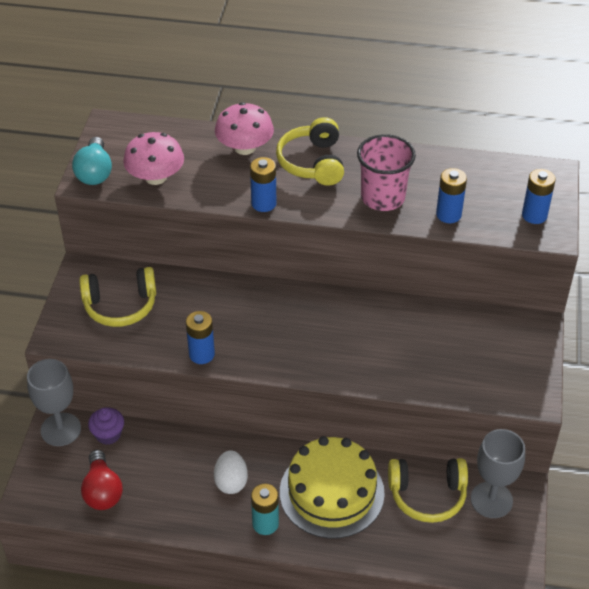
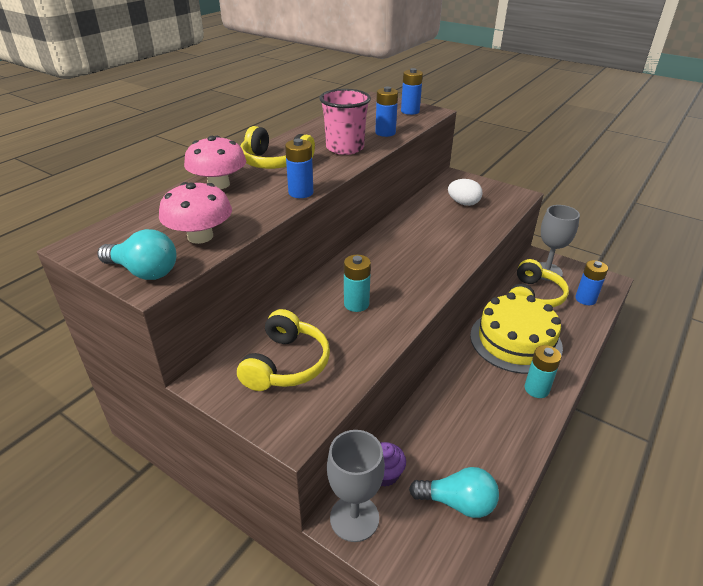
camera: 65 degrees left, 10 degrees down
(102, 491) = (458, 502): red light bulb -> turquoise light bulb
(201, 354) = (391, 326): blue battery -> blue battery (585, 299)
(220, 320) = (356, 304): none -> turquoise battery
(231, 482) = (483, 397): white egg -> white egg (463, 203)

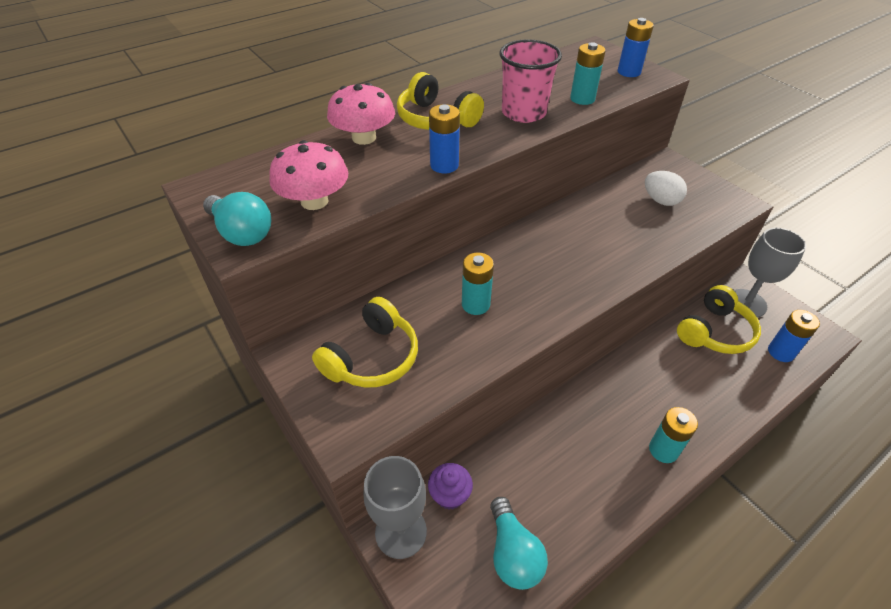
camera: 20 degrees right, 10 degrees up
(385, 133) = (582, 99): blue battery -> turquoise battery
(458, 502) = (513, 553): turquoise light bulb -> turquoise light bulb turned 45 degrees clockwise
(515, 341) = (665, 383): yellow cake -> none

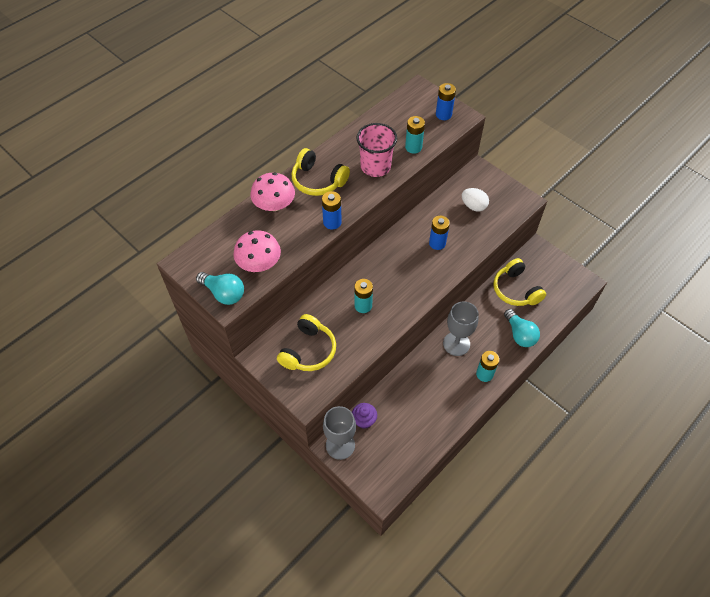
camera: 10 degrees left, 10 degrees up
(513, 553) = (404, 446): turquoise light bulb -> turquoise light bulb (519, 334)
(714, 332) = (515, 290): yellow headphones -> yellow headphones turned 120 degrees clockwise
(746, 303) = (536, 265): grey goblet -> grey goblet (456, 344)
(781, 352) = (556, 298): blue battery -> blue battery (437, 243)

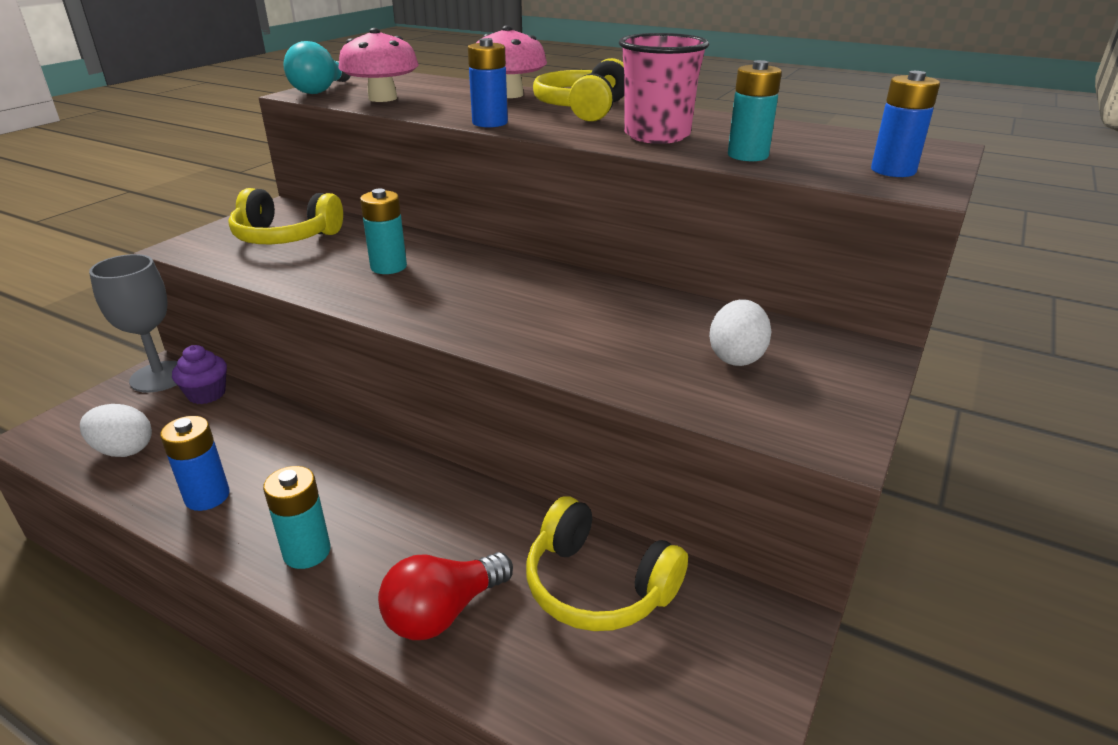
camera: 75 degrees right, 25 degrees down
(404, 450) = (124, 450): none -> white egg
(437, 243) = (584, 322): blue battery -> blue battery (207, 496)
(456, 344) = (394, 491): grey goblet -> none
(515, 290) = (598, 586): yellow headphones -> yellow headphones turned 105 degrees counterclockwise
(519, 334) = (443, 612): turquoise light bulb -> red light bulb

